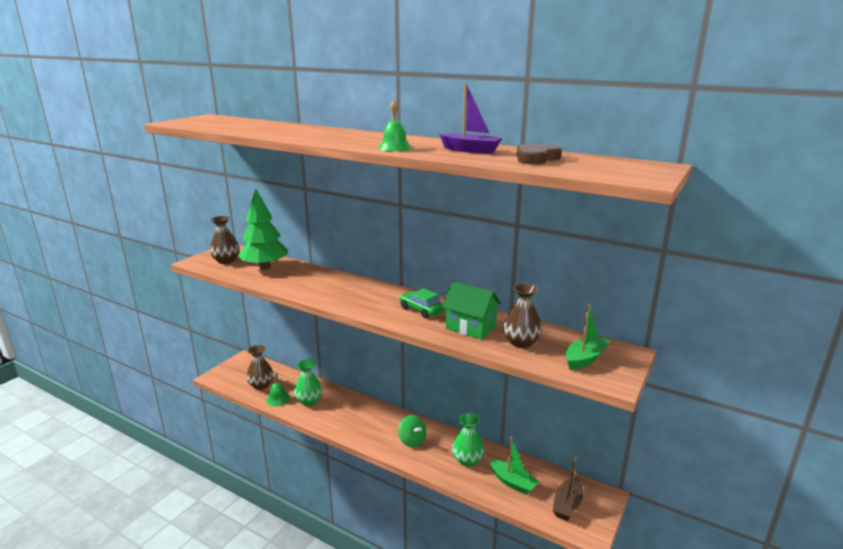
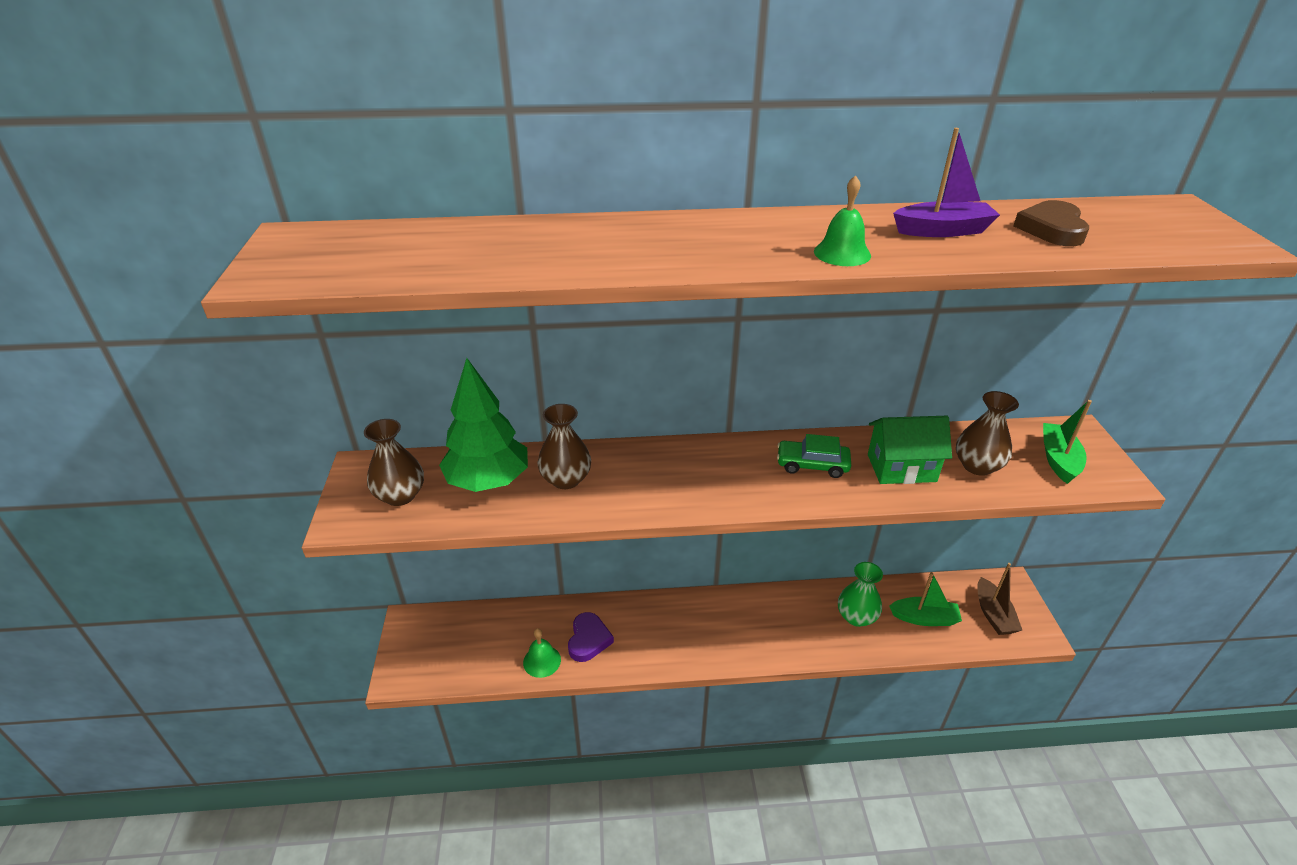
camera: 35 degrees left, 15 degrees up
(261, 385) = (490, 652): brown vase -> brown vase (566, 479)
(309, 401) = (588, 640): green vase -> purple heart
(412, 441) = (775, 626): green spinning top -> none

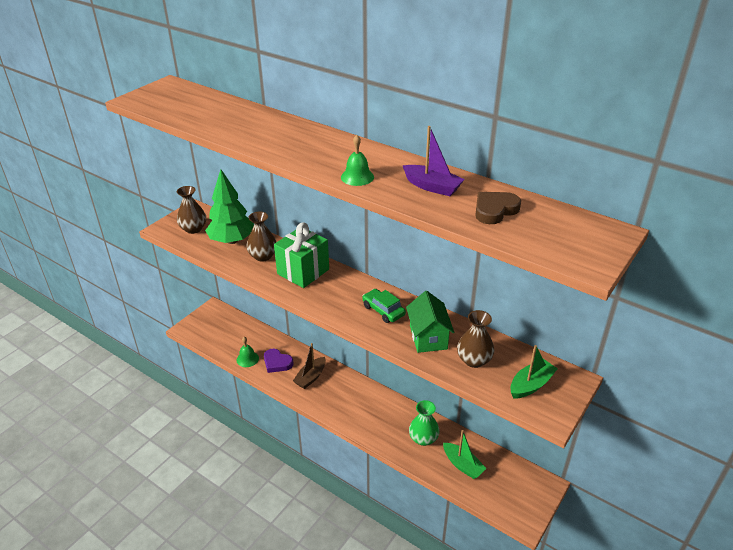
camera: 40 degrees right, 0 degrees up
(588, 640) = (277, 363): purple heart -> purple heart turned 75 degrees clockwise
(650, 471) = (303, 271): none -> green gift
(901, 468) = (428, 337): green house -> green house turned 45 degrees clockwise
(993, 614) = (510, 491): brown boat -> brown boat (311, 377)

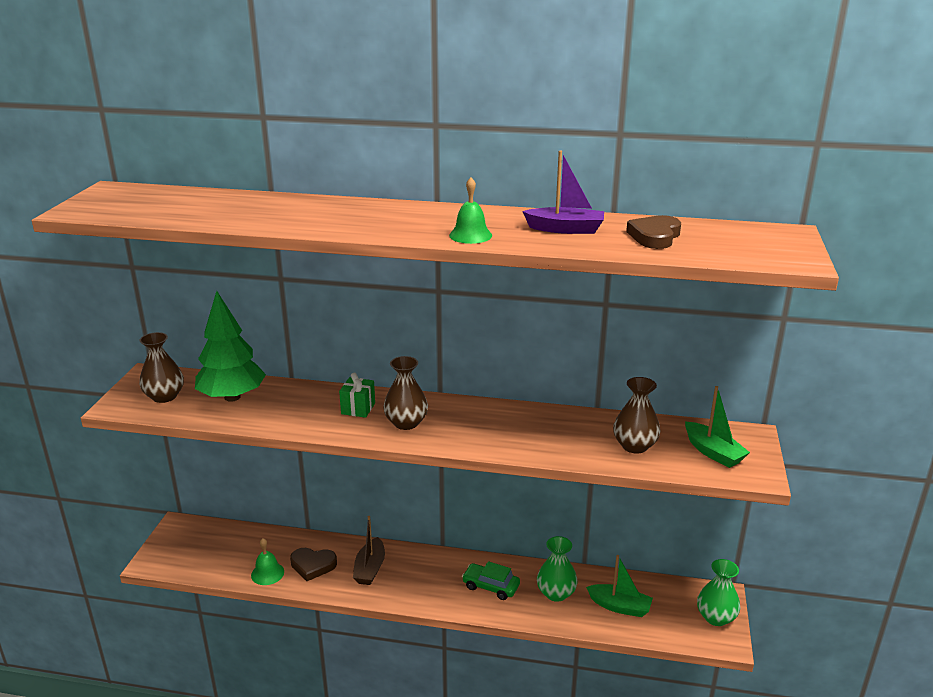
camera: 25 degrees left, 10 degrees down
(263, 256) = (290, 404): brown vase -> brown vase (406, 423)
(277, 363) = (313, 565): purple heart -> brown heart
(303, 271) = (358, 408): green gift -> green gift, size x0.53
(383, 310) = (492, 424): green car -> green car (491, 586)
(428, 337) = (566, 437): green house -> none
(530, 500) = (716, 617): none -> green vase
(531, 385) = (713, 452): green boat -> green boat turned 120 degrees clockwise

